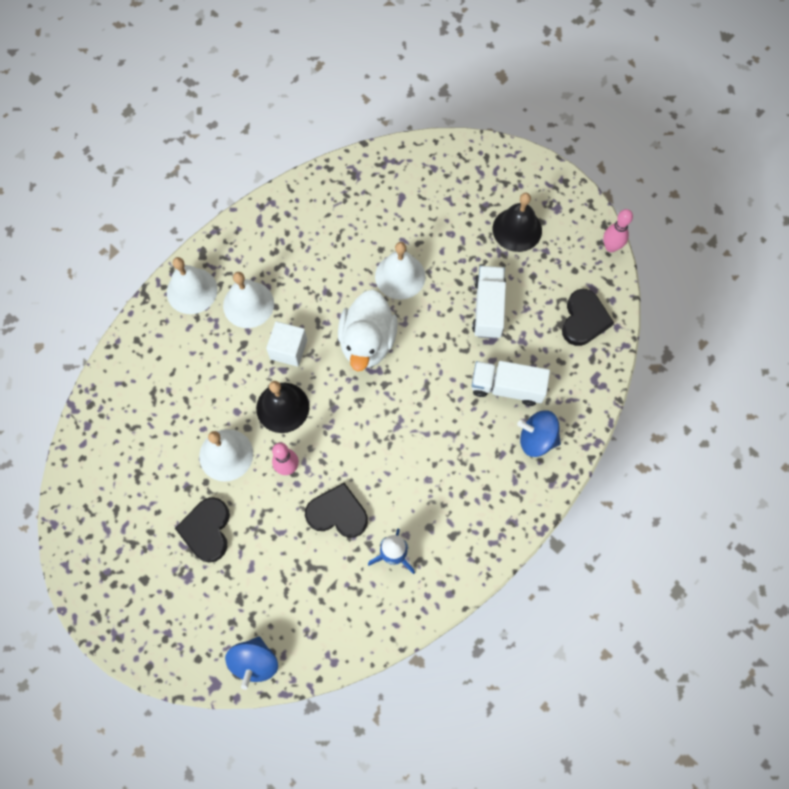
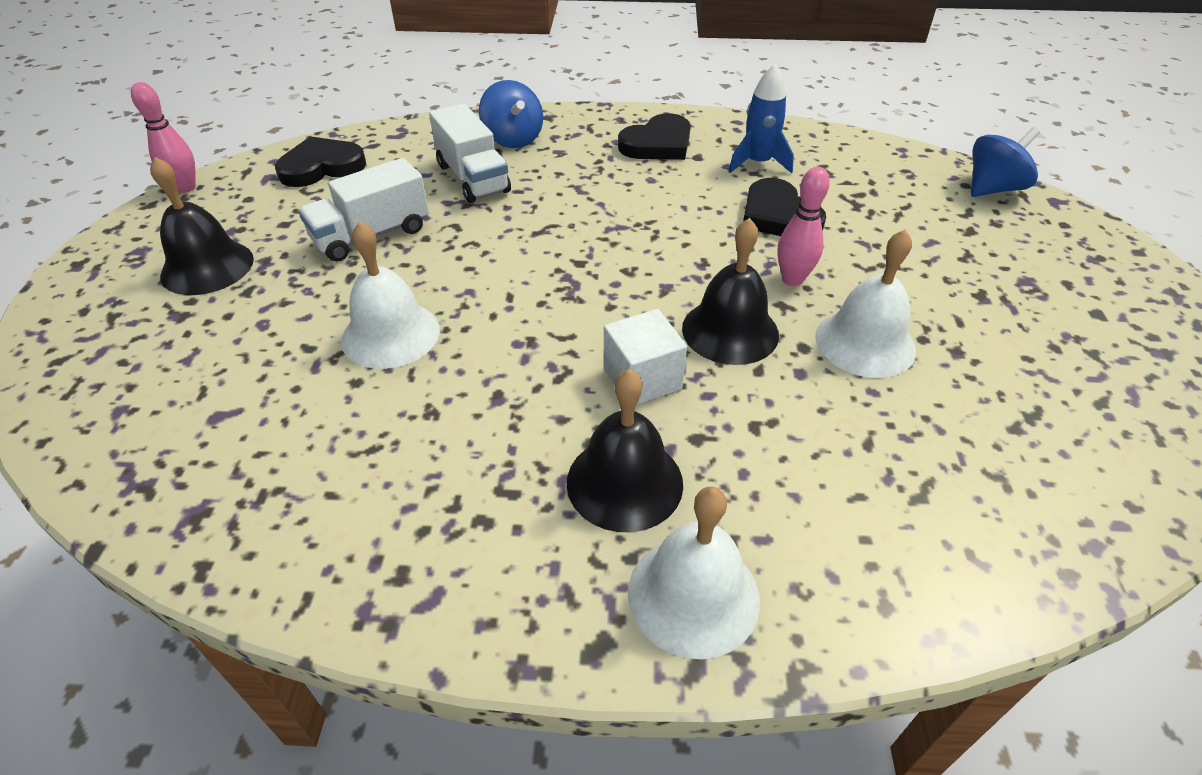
camera: 130 degrees left, 25 degrees down
(207, 530) = (963, 299): black heart -> black heart (658, 144)
(248, 304) = (624, 482): white bell -> black bell
(367, 342) = (536, 308): white duck -> none

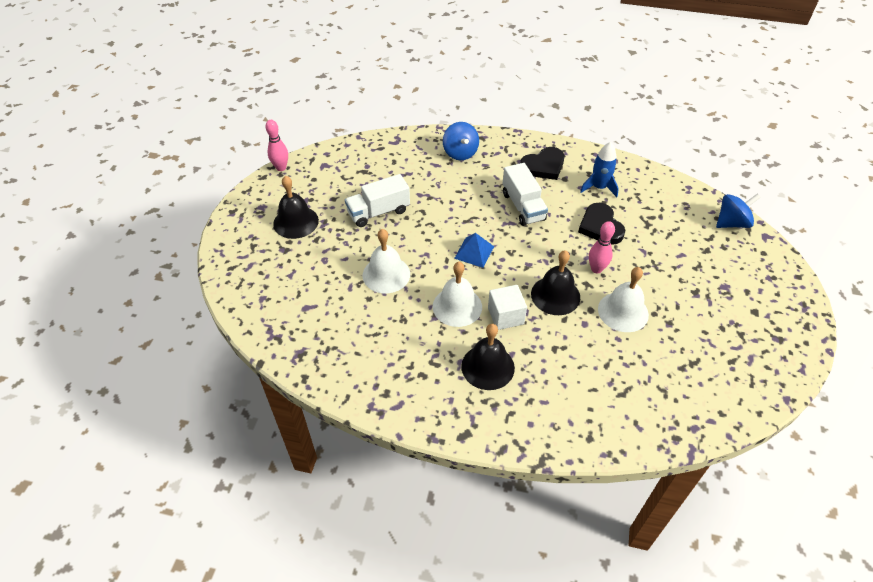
camera: 10 degrees right, 5 degrees up
(321, 167) = (352, 161): black heart -> none
(473, 178) = (434, 179): white truck -> white truck (523, 206)
(560, 278) = (474, 252): none -> blue pyramid
(693, 595) = (508, 420): white bell -> white bell (457, 306)

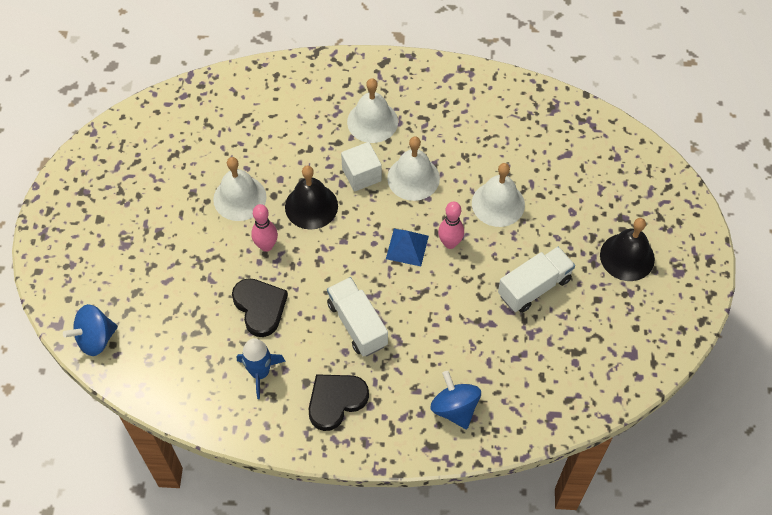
camera: 170 degrees right, 10 degrees up
(281, 168) = (687, 340): pink bowling pin -> pink bowling pin (450, 243)
(488, 367) = (372, 121): black bell -> white bell

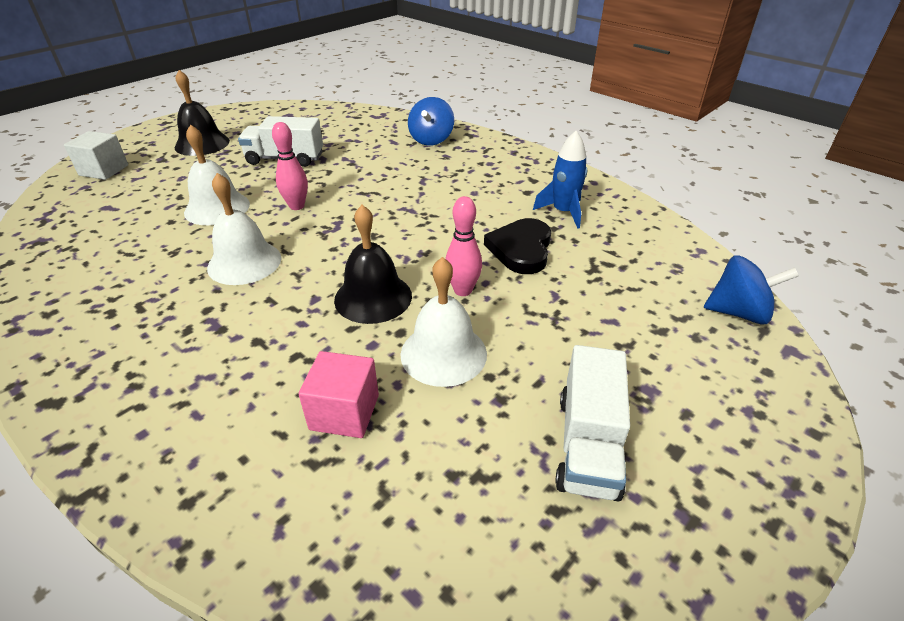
camera: 140 degrees left, 20 degrees down
(256, 140) = (344, 412): none -> pink cube
(336, 401) = (513, 174): black heart -> none
(357, 324) = (444, 200): white truck -> white truck (588, 444)
(361, 175) = (284, 294): white cube -> white cube (104, 170)
(372, 121) = (189, 338): white bell -> none
(407, 247) = (333, 221): blue pyramid -> none

